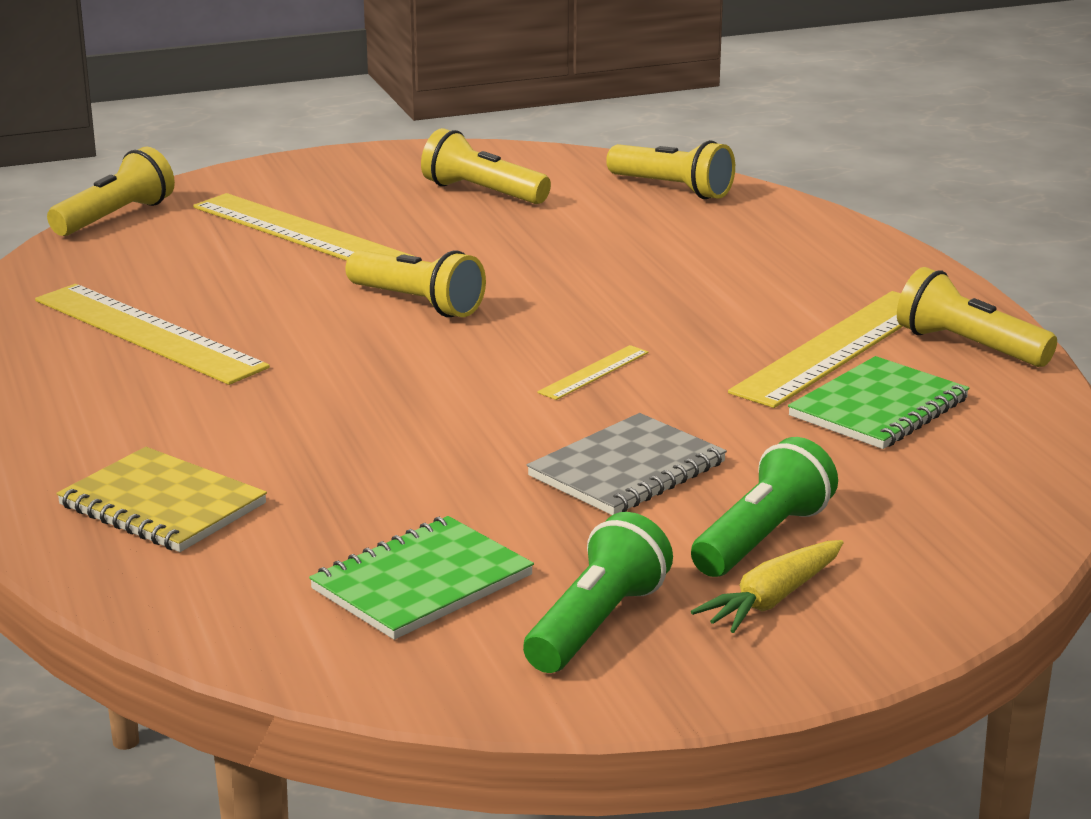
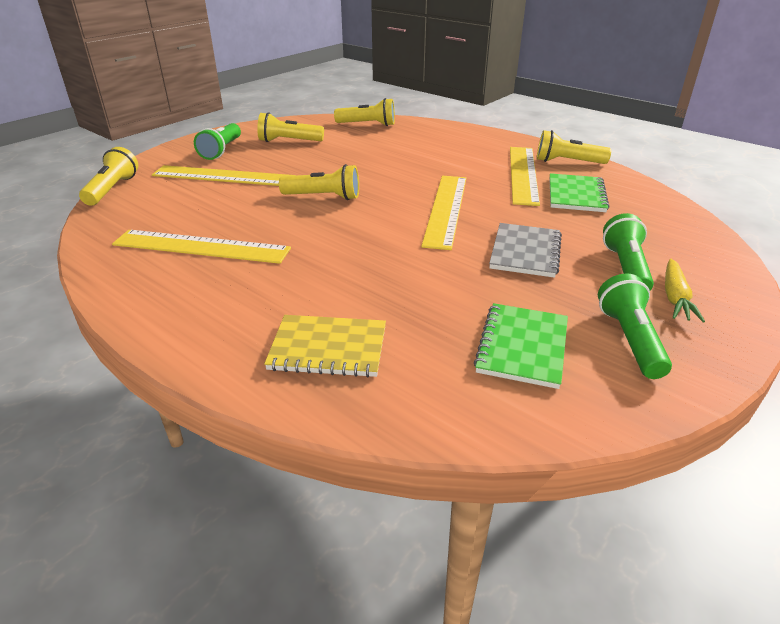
camera: 30 degrees left, 10 degrees up
(348, 186) = (221, 150): none -> green flashlight
(593, 372) = (445, 209): yellow ruler -> yellow ruler, size x2.19

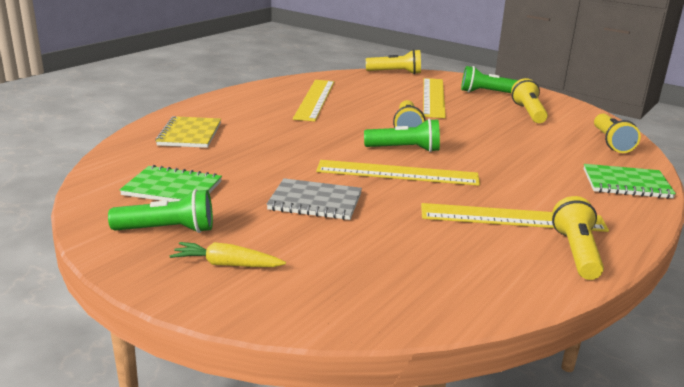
camera: 85 degrees right, 10 degrees down
(576, 195) = (462, 244): green notebook -> green notebook (626, 184)
(625, 268) = (285, 247): green flashlight -> green flashlight (404, 149)

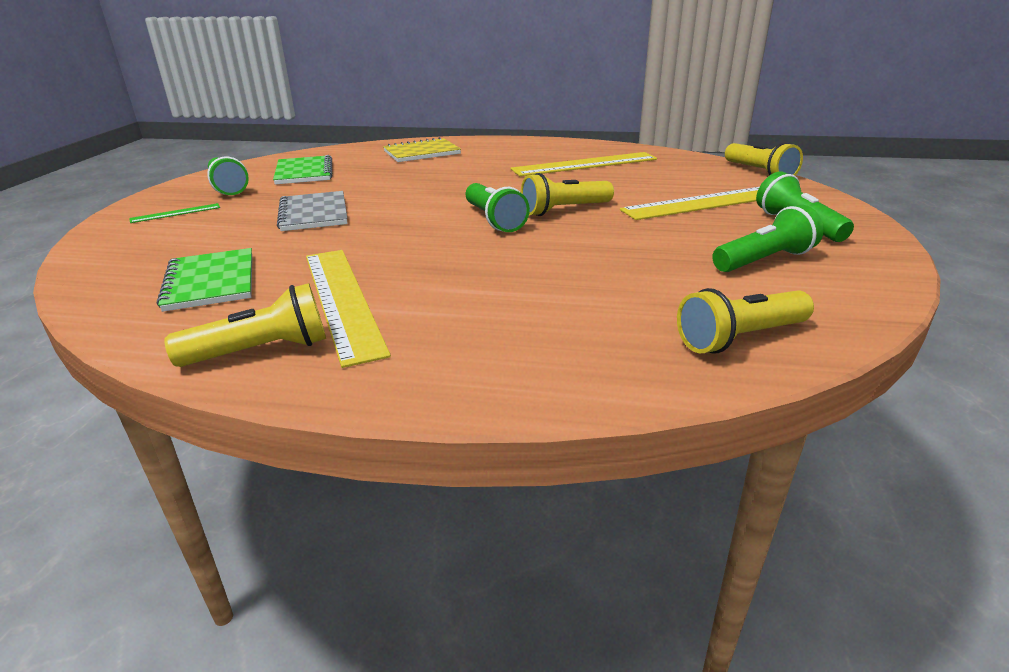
camera: 65 degrees right, 5 degrees up
(227, 264) = (175, 213): yellow carrot -> green ruler
(397, 173) = (419, 229): yellow ruler -> none
(528, 113) = (764, 260): yellow flashlight -> green flashlight
(626, 184) = (551, 368): green notebook -> green notebook (210, 282)

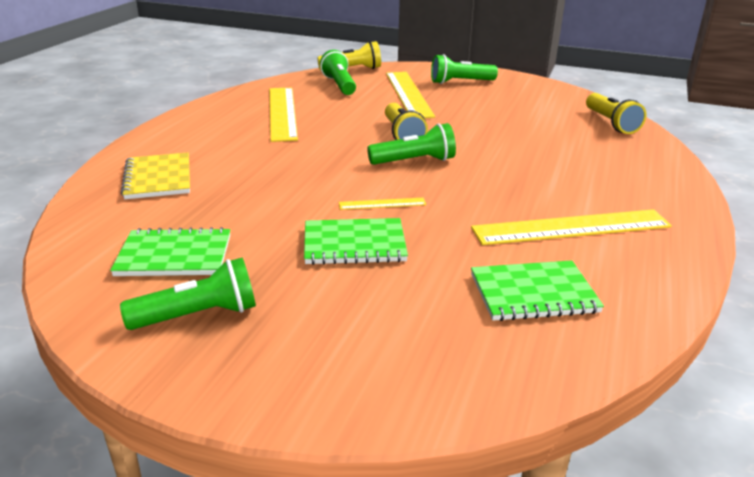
camera: 80 degrees left, 0 degrees up
(175, 213) = (297, 349): green ruler -> none
(261, 351) = (656, 257): yellow flashlight -> none
(314, 214) = (354, 244): grey notebook -> green notebook
(390, 216) = (382, 204): none -> yellow ruler
(764, 260) = (513, 100): green flashlight -> green flashlight (339, 85)

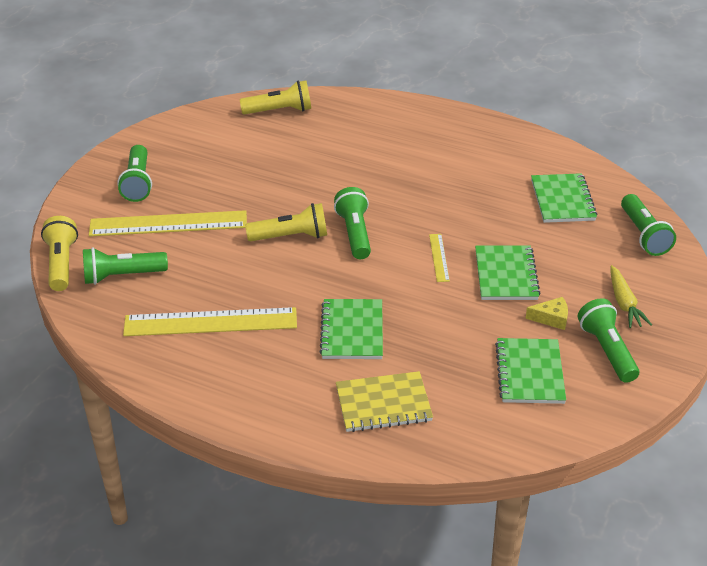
camera: 85 degrees left, 10 degrees up
(263, 163) = (352, 331): none -> green notebook
(269, 274) = (551, 318): none -> yellow cheese
(296, 337) = (624, 303): none -> yellow carrot
(471, 371) = (643, 235): none -> green flashlight
(571, 227) = (475, 169): yellow ruler -> none

